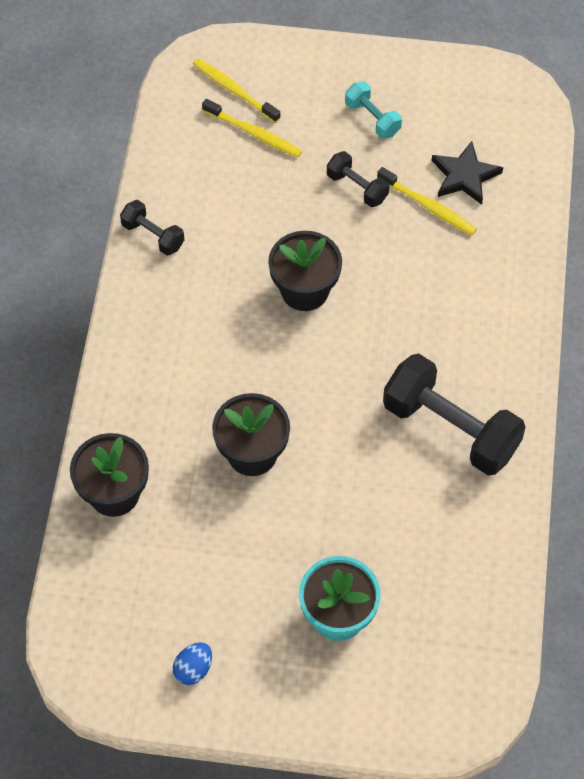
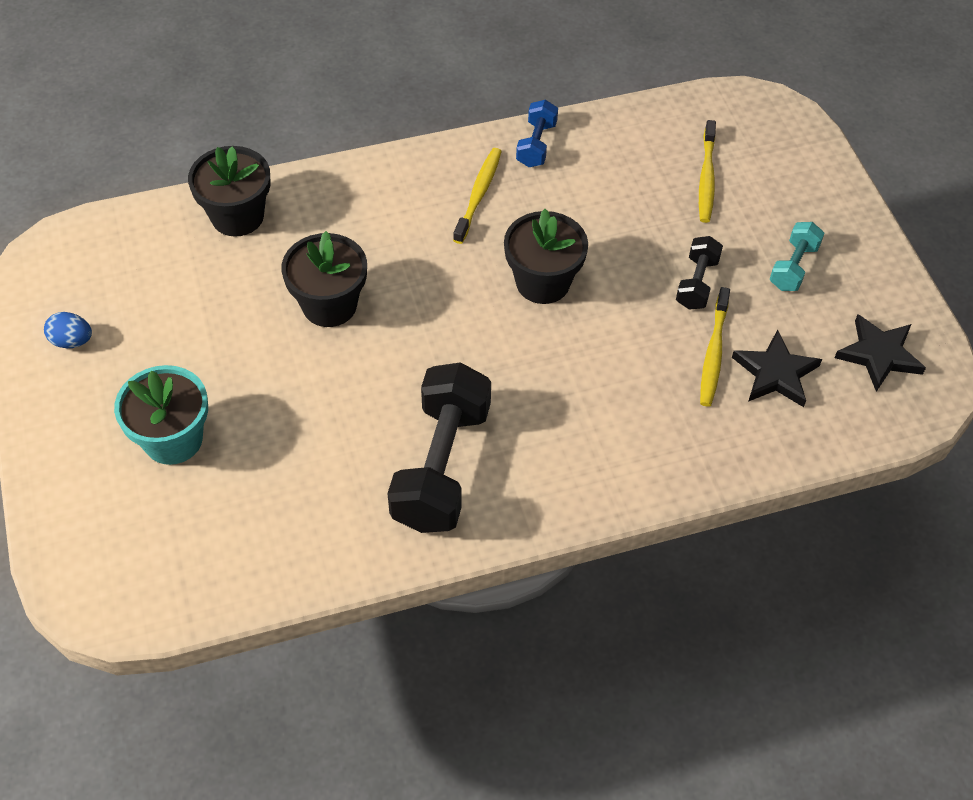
camera: 65 degrees right, 5 degrees down
(153, 236) = (536, 144): black dumbbell -> blue dumbbell
(234, 90) = (747, 145): yellow toothbrush -> yellow toothbrush (478, 194)
(478, 105) = (879, 355): none -> black star

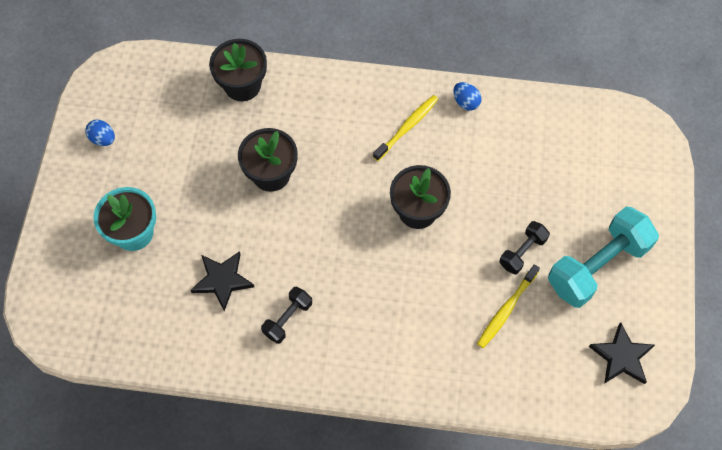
camera: 25 degrees right, 10 degrees up
(441, 466) = (287, 319): black dumbbell -> black dumbbell, size x0.50
(536, 144) = (465, 102): blue dumbbell -> blue egg
(706, 178) = (572, 172): yellow toothbrush -> none
(775, 373) = (541, 341): black star -> black star (222, 280)
(793, 267) = (597, 266): turquoise dumbbell -> turquoise dumbbell, size x1.99

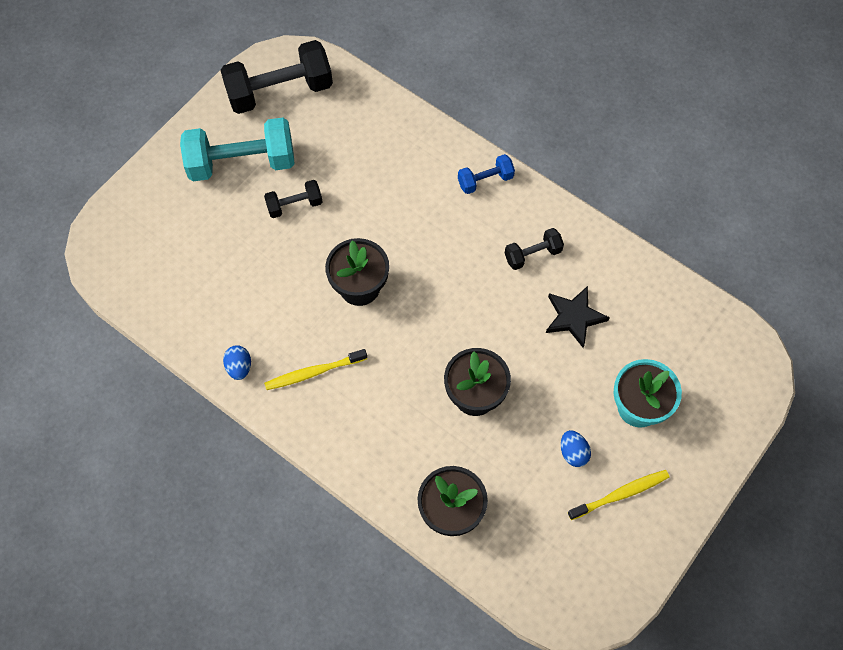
camera: 150 degrees left, 0 degrees up
(103, 139) = (629, 529): blue egg -> blue egg (573, 453)
(371, 370) = (485, 180): none -> blue dumbbell
(506, 309) = (343, 169): yellow toothbrush -> yellow toothbrush (620, 494)
(621, 357) = (280, 91): black star -> black dumbbell

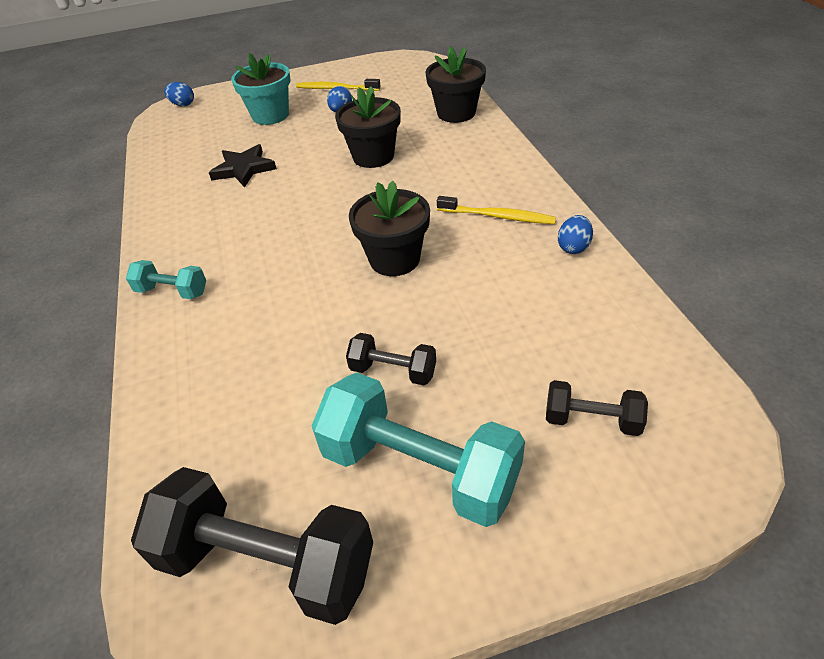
camera: 140 degrees left, 20 degrees down
(485, 180) = (172, 291): blue dumbbell -> turquoise dumbbell
(532, 255) = (216, 217): black dumbbell -> black dumbbell (592, 420)
(754, 376) = (183, 105): none -> blue egg

